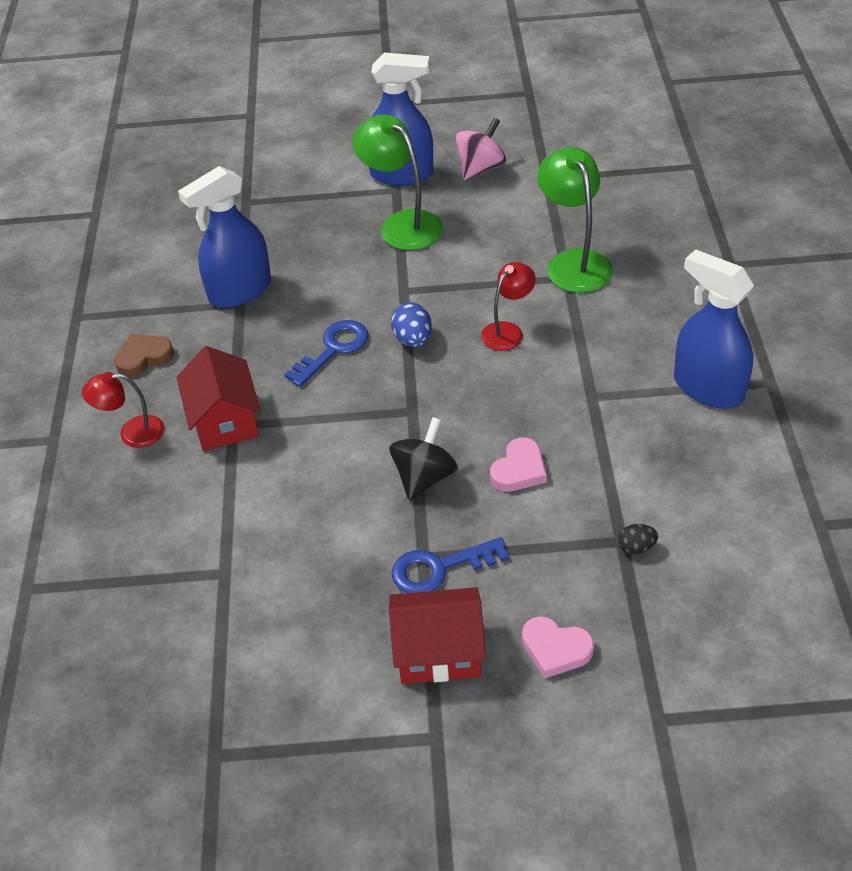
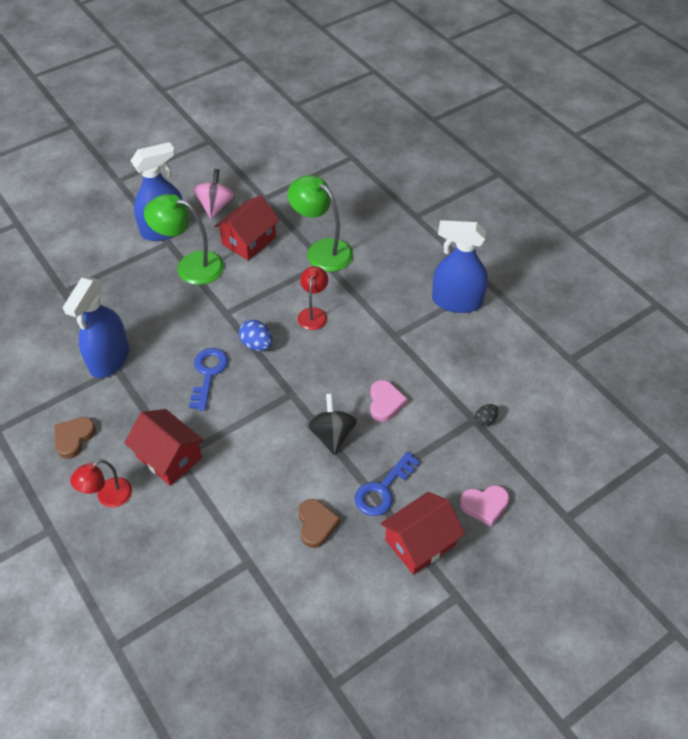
camera: 35 degrees left, 5 degrees up
(330, 569) = (316, 524): none -> brown heart
(491, 220) = (249, 241): none -> red house

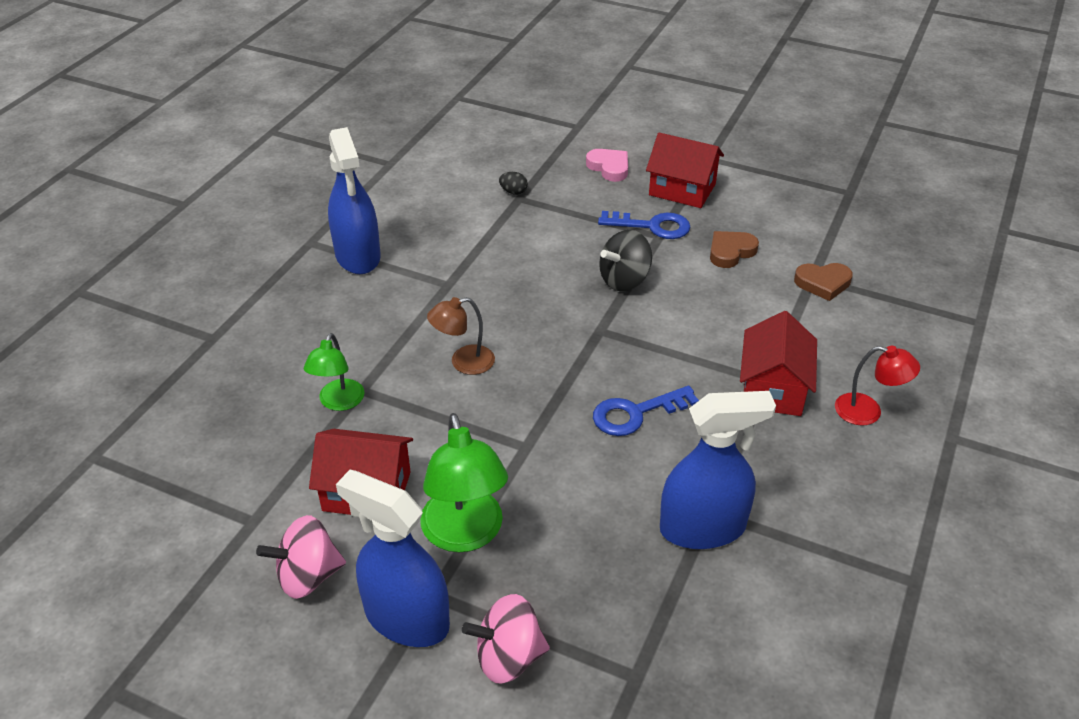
camera: 120 degrees left, 10 degrees down
(74, 438) = (840, 489): brown heart -> brown heart (823, 283)
(114, 254) = (508, 657): none -> pink spinning top
(257, 345) = (554, 391): blue egg -> none
(313, 313) = (463, 362): red lamp -> brown lamp
(322, 250) = (338, 402): green lamp -> green lamp, size x0.61
(385, 403) = (549, 259): pink heart -> none

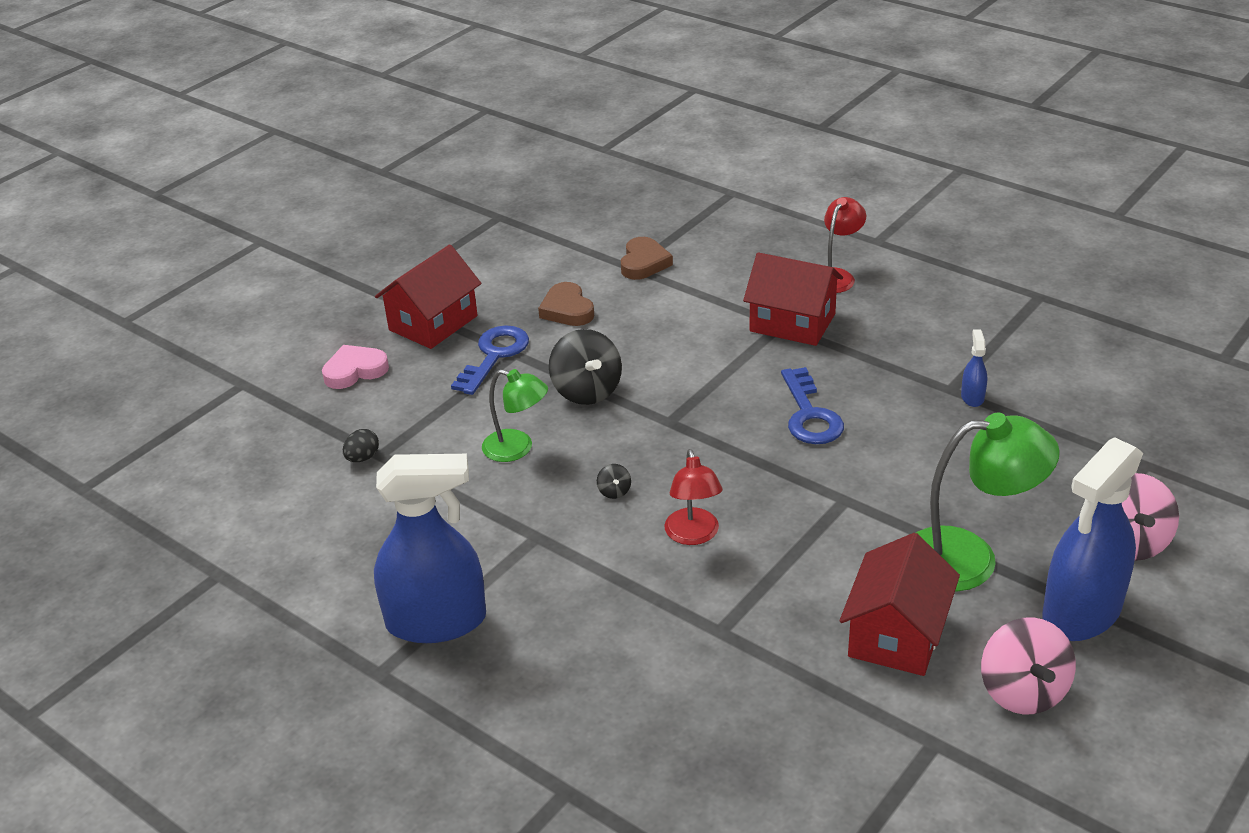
camera: 75 degrees left, 5 degrees down
(338, 402) = (738, 654): green lamp -> green lamp (517, 449)
(463, 362) = (693, 535): brown lamp -> red lamp
(505, 314) = (614, 491): none -> black spinning top
(703, 528) = (972, 397): blue spray bottle -> blue spray bottle, size x0.40

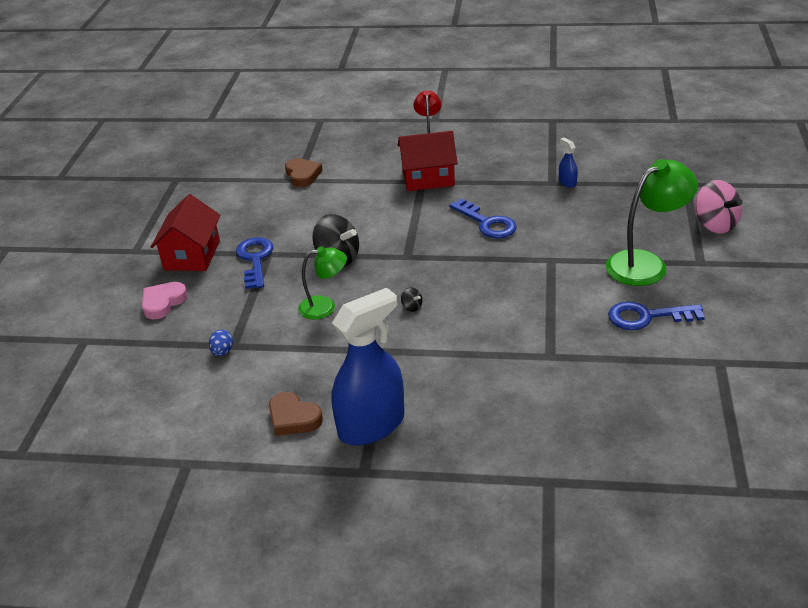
camera: 30 degrees left, 0 degrees up
(362, 458) = (222, 352): black egg -> blue egg
(567, 310) = (278, 217): brown heart -> brown heart (293, 418)
(693, 535) = (484, 312): red lamp -> none
(896, 634) = (647, 317): red house -> blue key
(1022, 691) = (737, 317): pink spinning top -> none
(1081, 612) = (726, 267): blue spray bottle -> none

